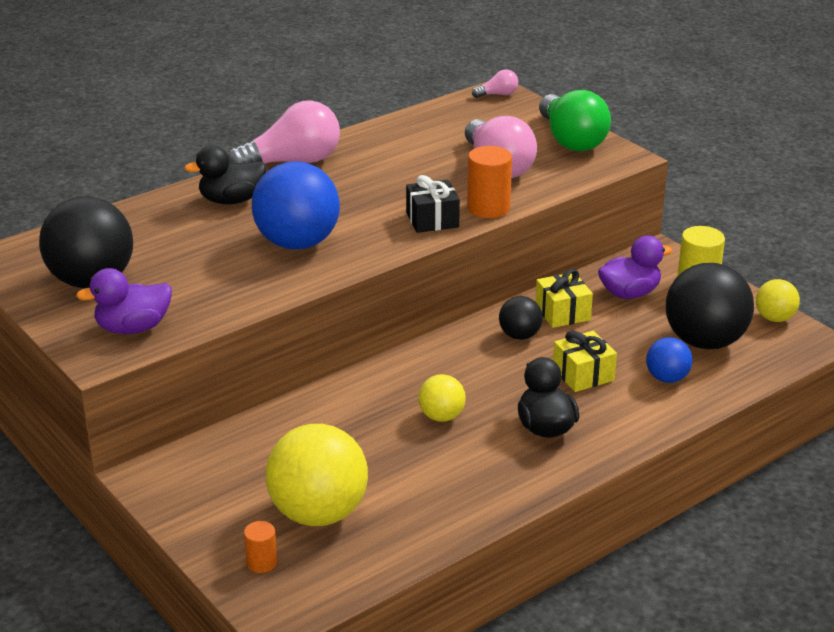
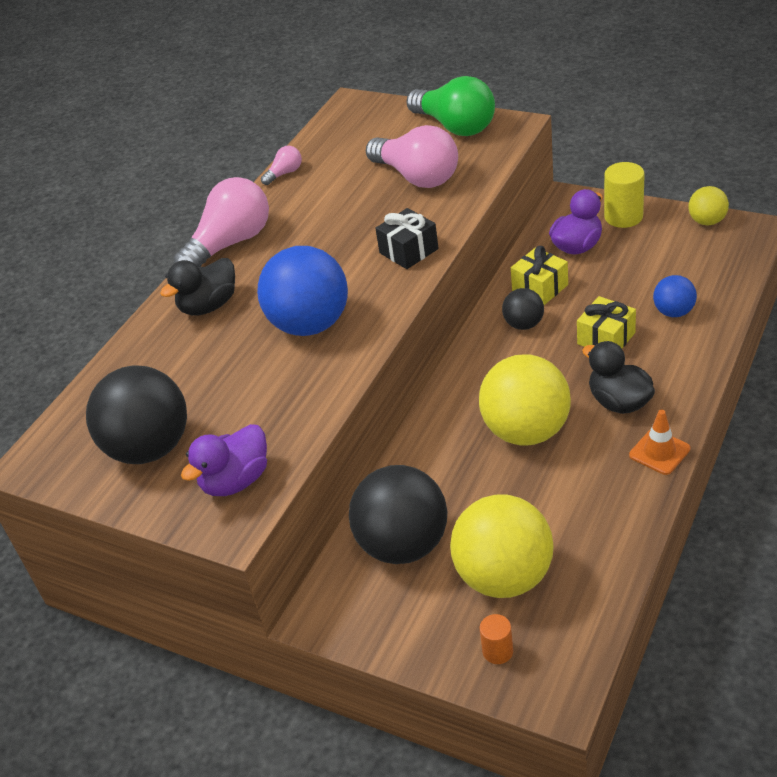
camera: 20 degrees left, 10 degrees up
(441, 416) = (526, 431): yellow ball -> yellow ball, size x1.96
(488, 208) = (446, 219): orange cylinder -> none
(498, 94) = (353, 106): pink light bulb -> pink light bulb (285, 173)
(543, 479) = (659, 452): none -> orange traffic cone
(704, 342) = (673, 266): black ball -> black ball (403, 545)

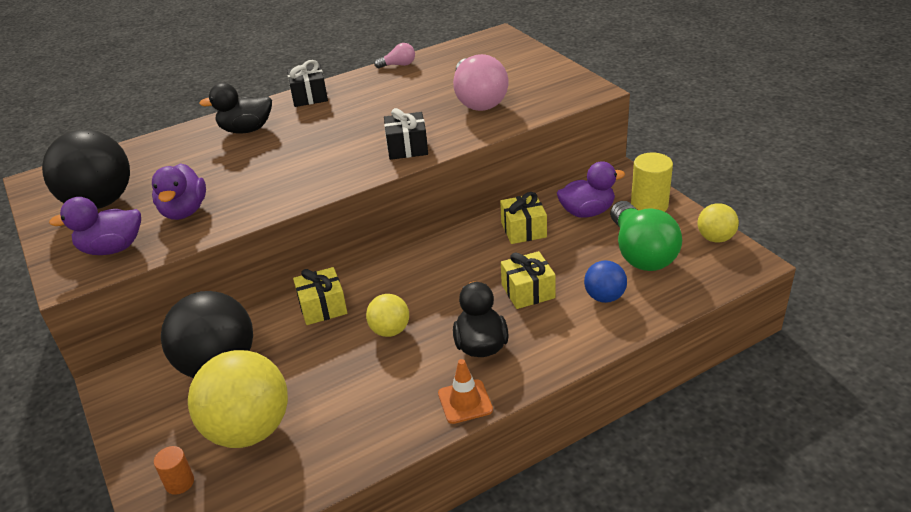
camera: 30 degrees right, 5 degrees down
(230, 244) = (309, 96): pink light bulb -> black gift
(261, 411) = (184, 211): none -> purple duck
(310, 325) = (284, 169): blue ball -> none
(438, 444) = (322, 307): none -> yellow gift
(455, 126) = (548, 75): green light bulb -> green light bulb (640, 253)
(524, 324) = (480, 251): black ball -> none
(526, 431) = (390, 330): yellow ball -> yellow ball, size x0.51

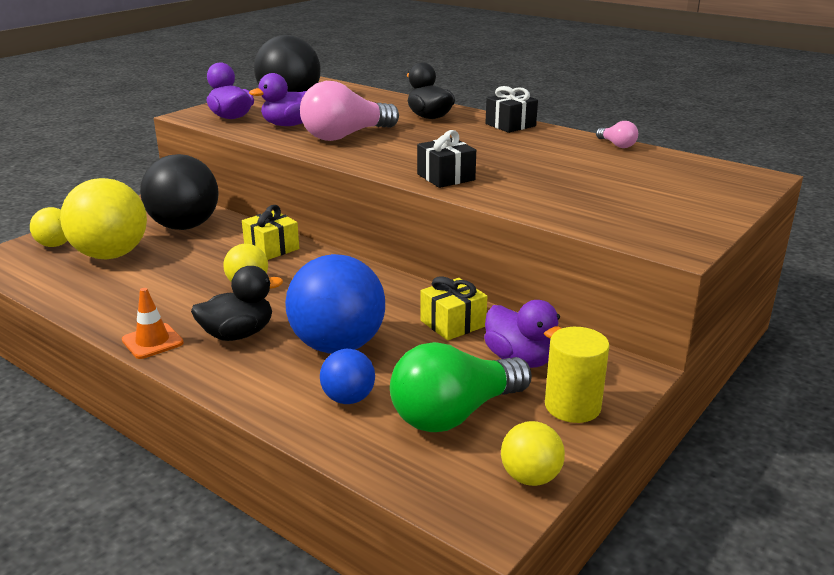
camera: 65 degrees right, 10 degrees down
(179, 482) = (55, 245): orange cylinder -> yellow ball
(478, 100) = (579, 191): pink light bulb -> pink light bulb (345, 136)
(528, 291) = (338, 346): yellow gift -> blue ball

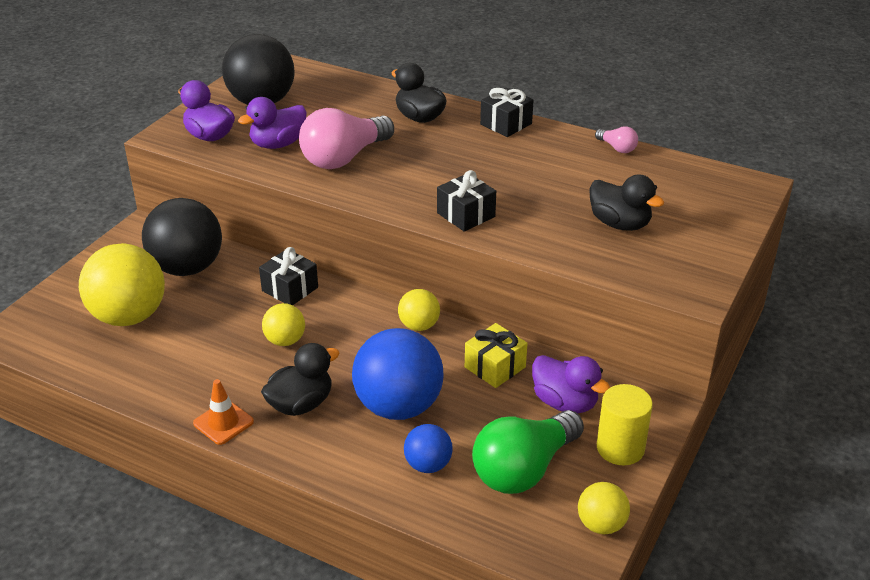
camera: 10 degrees left, 10 degrees up
(55, 245) = (63, 308): yellow ball -> yellow ball (419, 326)
(271, 248) = (290, 289): yellow gift -> black gift
(604, 193) = (619, 224): none -> black duck

